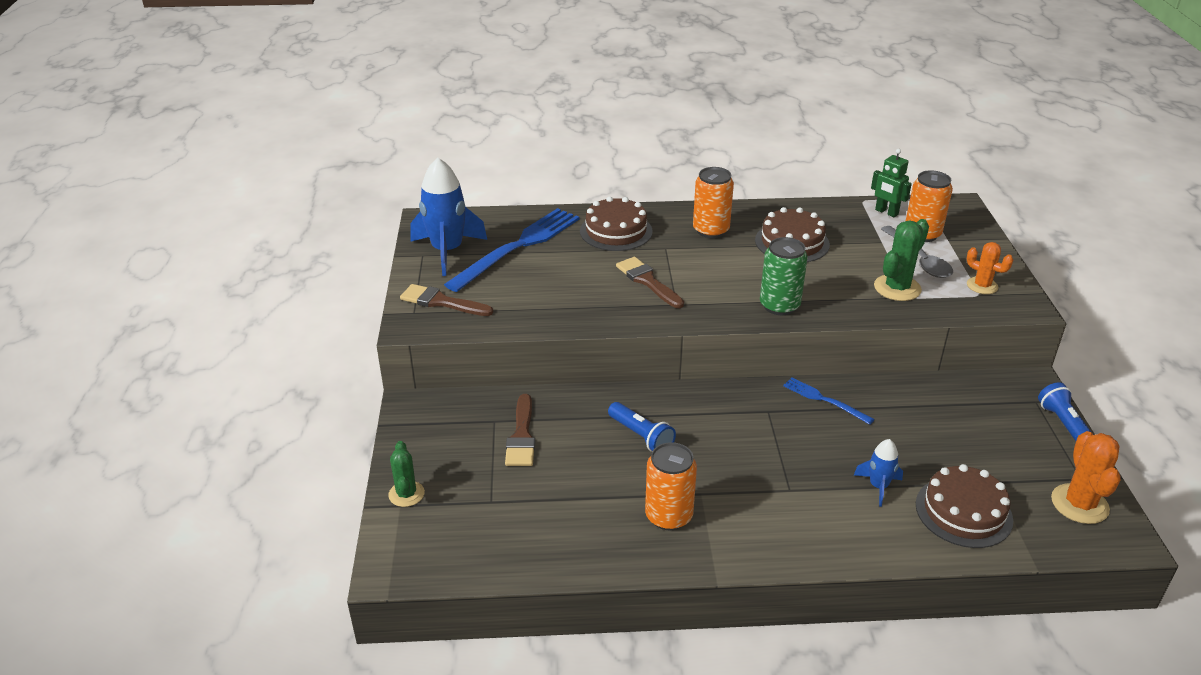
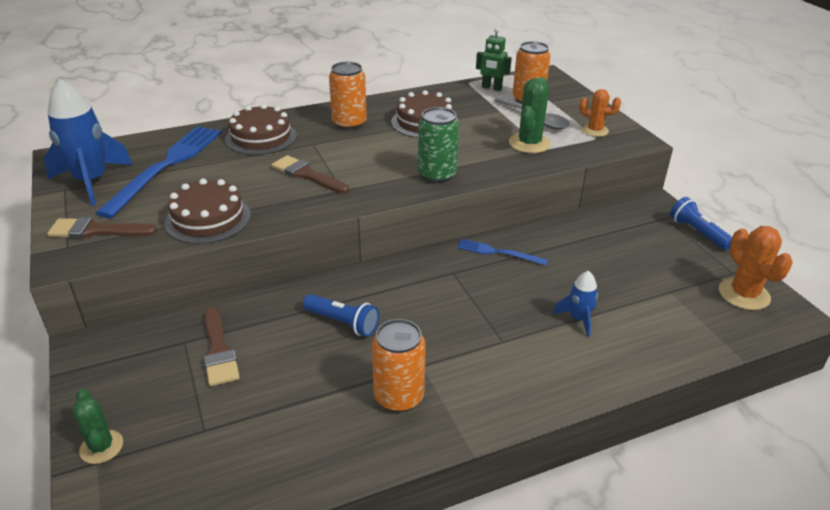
camera: 20 degrees left, 0 degrees up
(963, 512) = (659, 324): brown cake -> brown cake (208, 219)

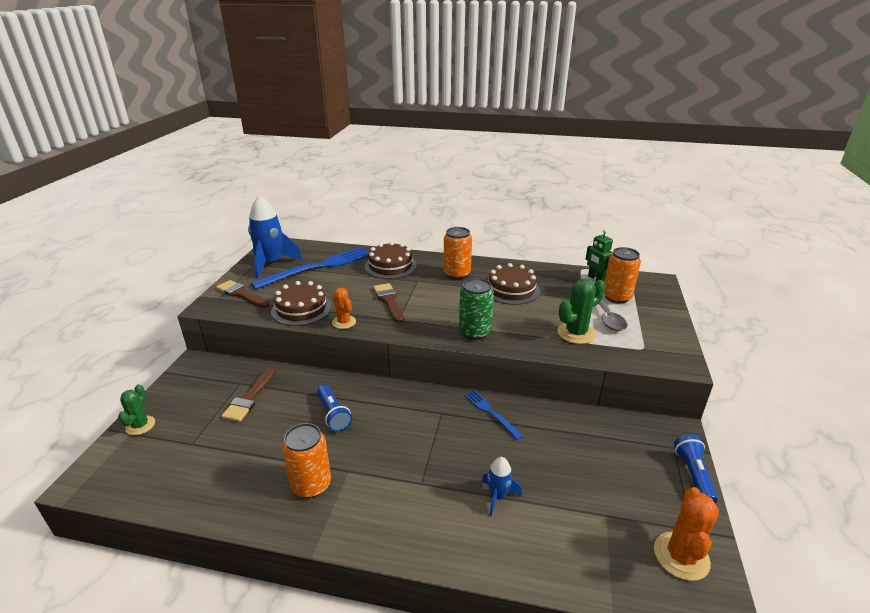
camera: 35 degrees right, 5 degrees down
(595, 130) = (649, 342): orange cactus -> orange cactus (344, 322)

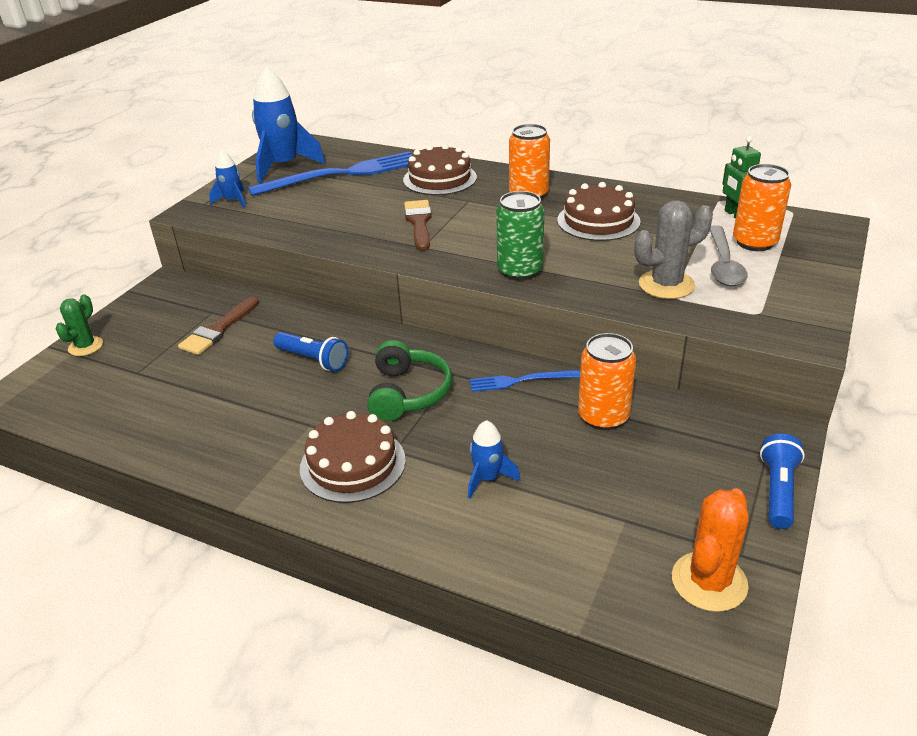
camera: 15 degrees right, 5 degrees up
(241, 294) = (233, 201): brown brush -> blue rocket
(301, 309) = (301, 224): brown cake -> brown cake (352, 464)
(311, 485) = (260, 434): orange can -> orange can (603, 417)
(333, 414) = (313, 360): blue flashlight -> blue flashlight turned 45 degrees counterclockwise
(344, 322) = (349, 244): orange cactus -> none
(414, 433) = (407, 393): none -> green headphones
(491, 412) = (520, 381): blue fork -> blue fork turned 75 degrees counterclockwise
(576, 333) = (666, 285): green cactus -> grey cactus

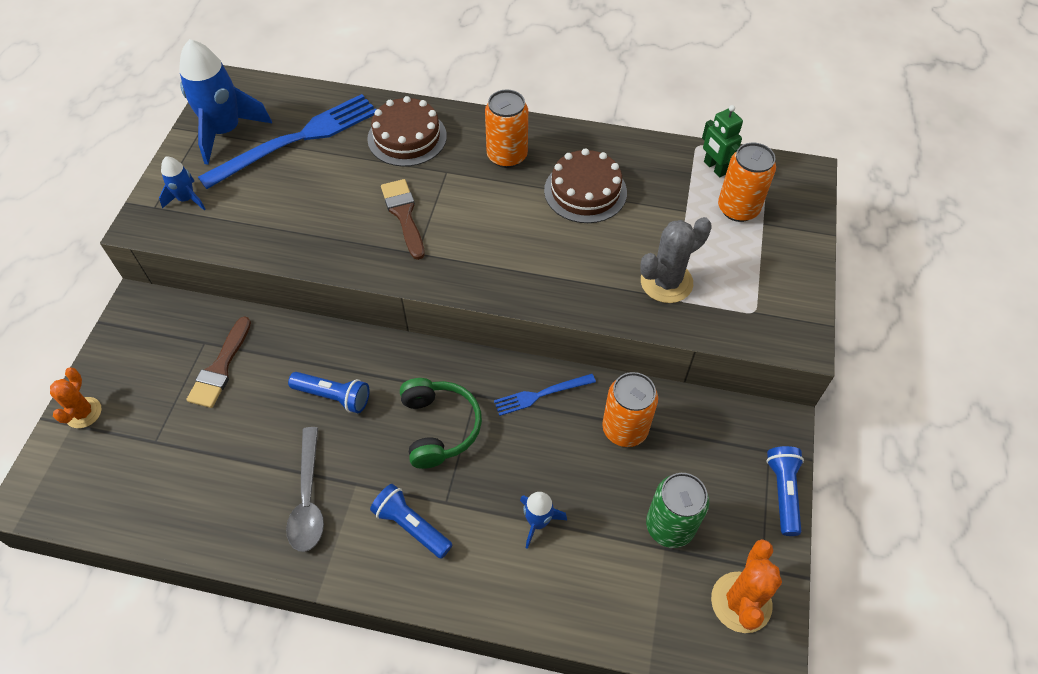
camera: 15 degrees left, 20 degrees up
(85, 346) = (83, 413): green cactus -> orange cactus
(352, 464) = (411, 526): brown cake -> blue flashlight
(520, 271) = (524, 279): green can -> green can (670, 526)
(723, 265) = (714, 246): grey spoon -> grey spoon (308, 499)

